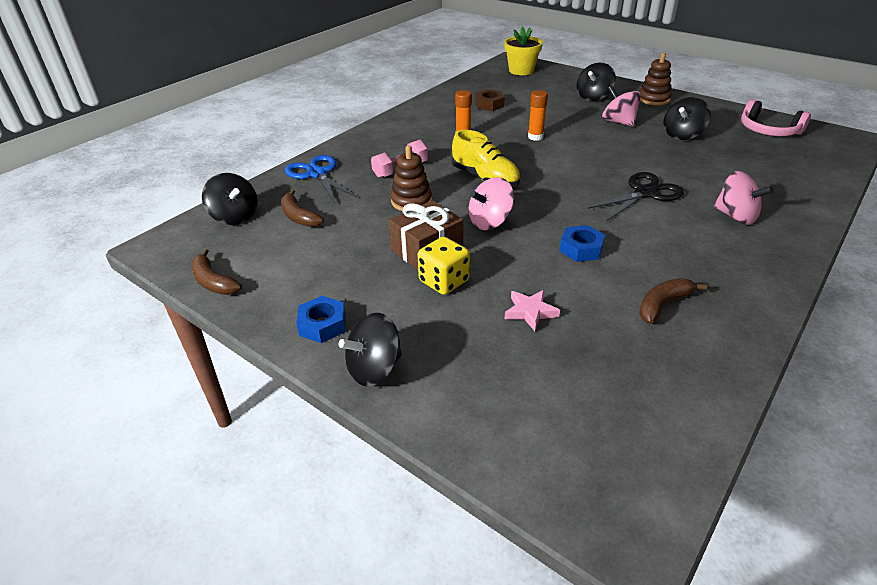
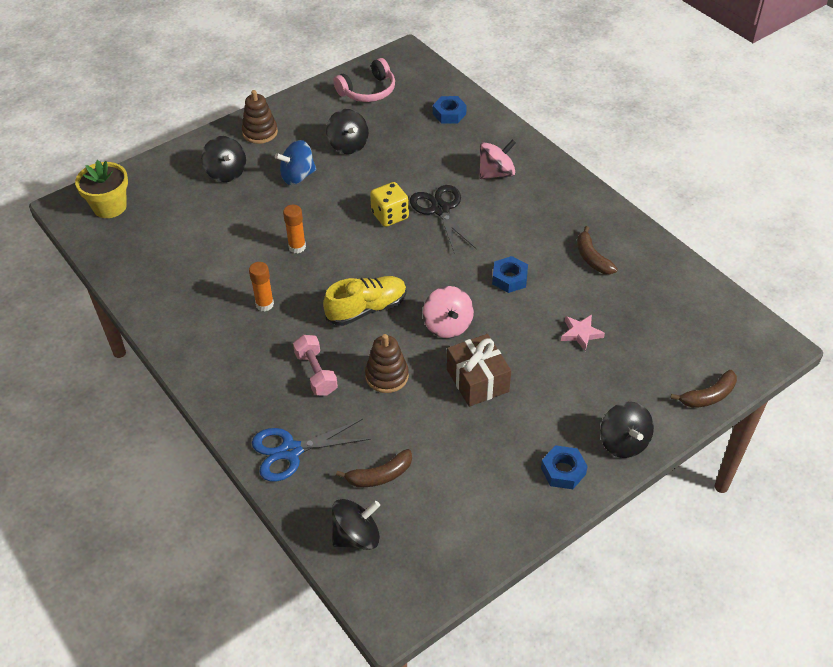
camera: 75 degrees left, 10 degrees up
(213, 282) = (475, 555): brown banana -> brown banana (708, 396)
(444, 281) = (527, 378): yellow dice -> yellow dice (390, 215)
(489, 104) = (193, 261): brown nut -> none
(618, 122) = (297, 176): pink spinning top -> blue spinning top
(794, 175) = (449, 114): none -> blue nut

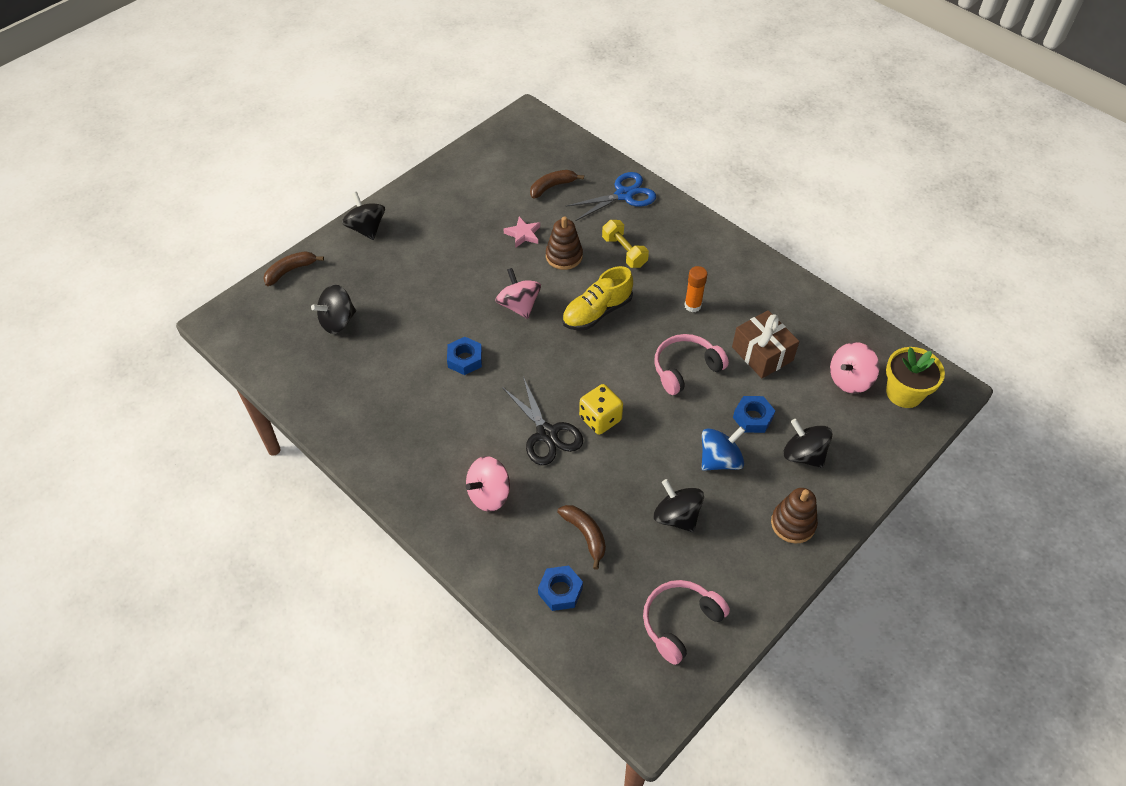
camera: 170 degrees right, 5 degrees up
(150, 222) = (849, 379): none -> pink spinning top
(297, 247) = (685, 369): orange glue stick -> pink headphones
(316, 373) = (624, 252): pink dumbbell -> yellow dumbbell
(356, 536) = (559, 151): black spinning top -> black spinning top (337, 321)
(477, 380) = (486, 261): brown gift -> brown gift (762, 354)
(563, 471) = (414, 204): blue nut -> blue nut (753, 417)
(581, 334) = (396, 312): pink star -> pink star (523, 234)
(592, 258) = (381, 392): brown banana -> brown banana (585, 535)

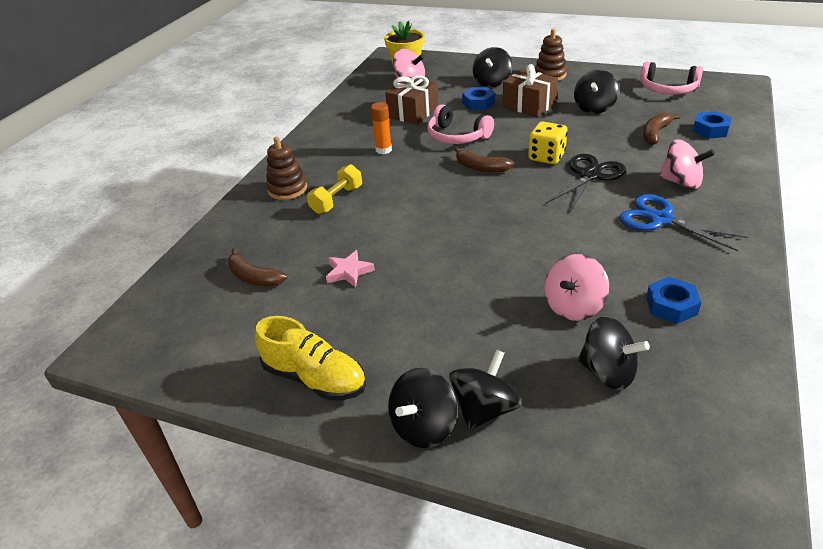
camera: 110 degrees left, 15 degrees down
(290, 271) = (571, 480): brown banana -> brown banana (481, 168)
(357, 256) = (484, 409): none -> black spinning top
(465, 359) = (560, 247): blue nut -> blue nut (671, 306)
(519, 305) = (458, 238): pink spinning top -> pink spinning top (573, 306)
(564, 256) = (366, 233): brown stacking toy -> brown stacking toy (287, 189)
(596, 312) = (430, 192): yellow shoe -> yellow shoe (315, 378)
(624, 195) = (248, 224): blue scissors -> blue scissors (661, 219)
(720, 460) = (529, 105): blue spinning top -> brown gift

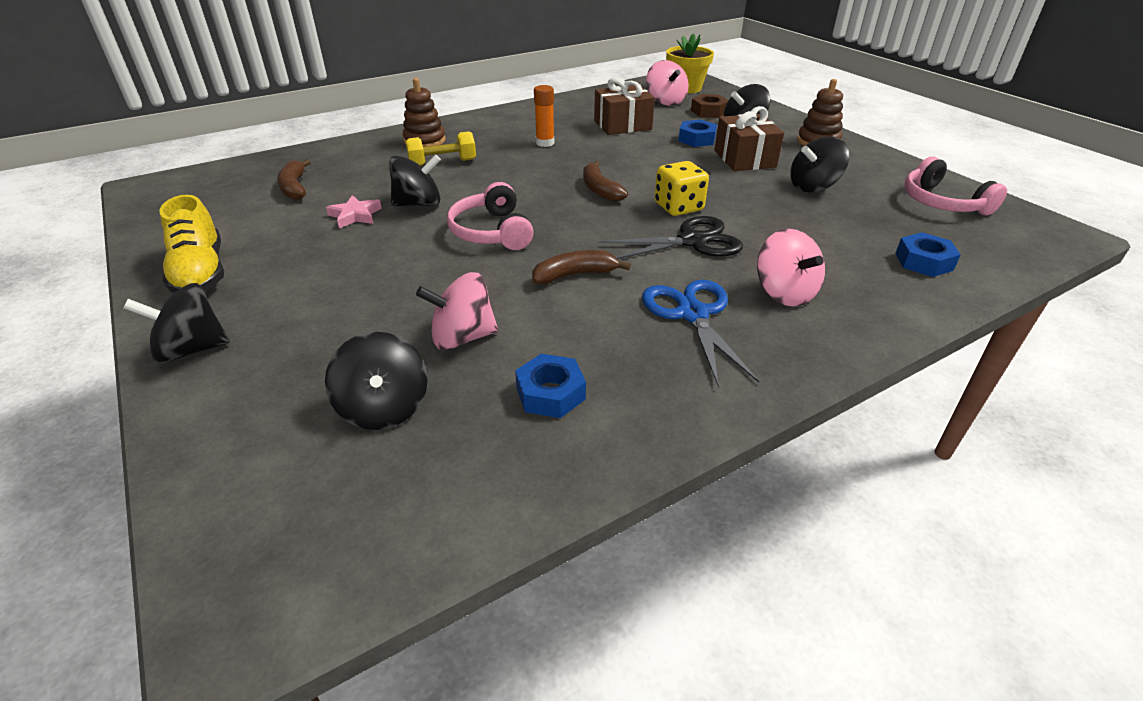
camera: 35 degrees right, 0 degrees up
(451, 78) = (708, 111): none -> brown nut
(457, 136) = (626, 157): pink headphones -> pink headphones (492, 232)
(484, 409) = (248, 367): black spinning top -> black spinning top (418, 204)
(655, 133) = (842, 236): brown banana -> brown banana (575, 275)

